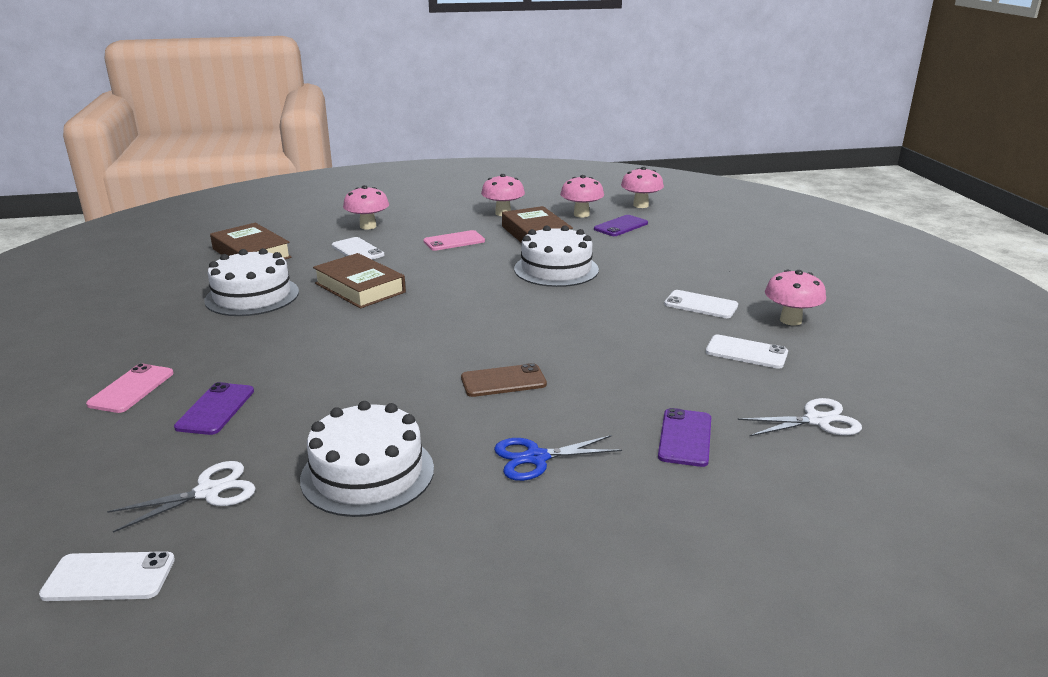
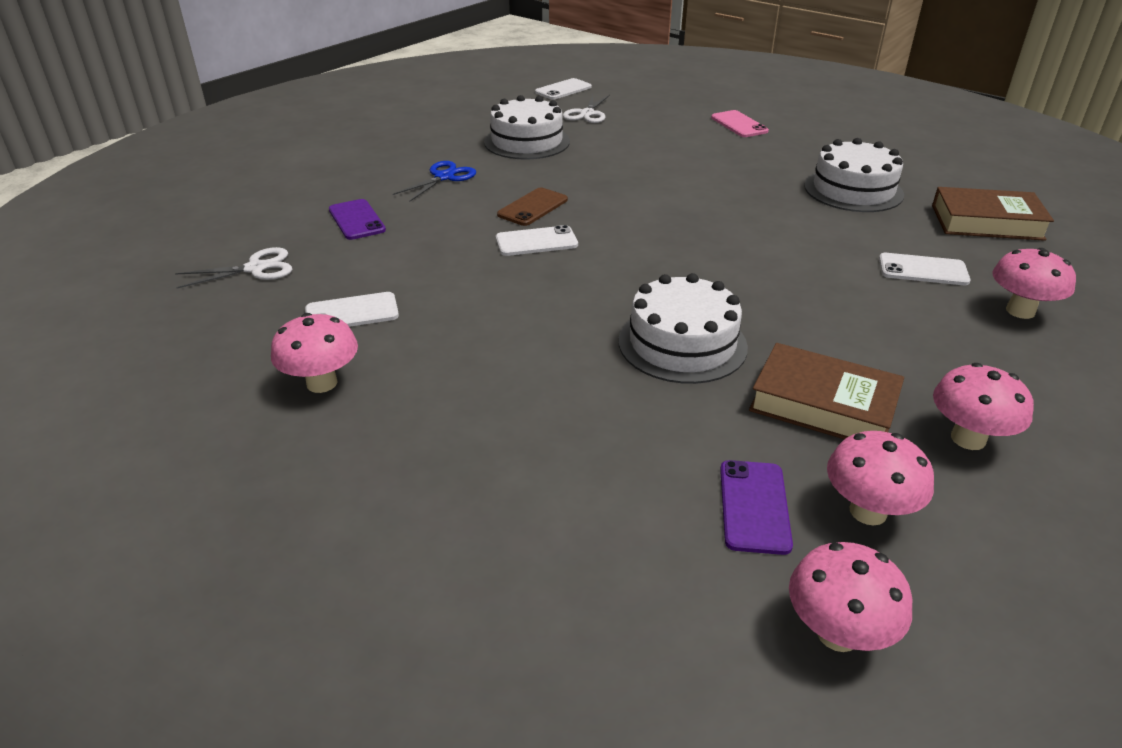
camera: 140 degrees right, 10 degrees up
(216, 409) = (669, 134): purple phone -> none
(360, 288) = (802, 231): brown book -> none
(454, 241) = (879, 335): pink phone -> none
(701, 305) = (448, 361): white phone -> white phone (536, 242)
(817, 420) = (256, 268): white scissors -> white scissors turned 150 degrees counterclockwise

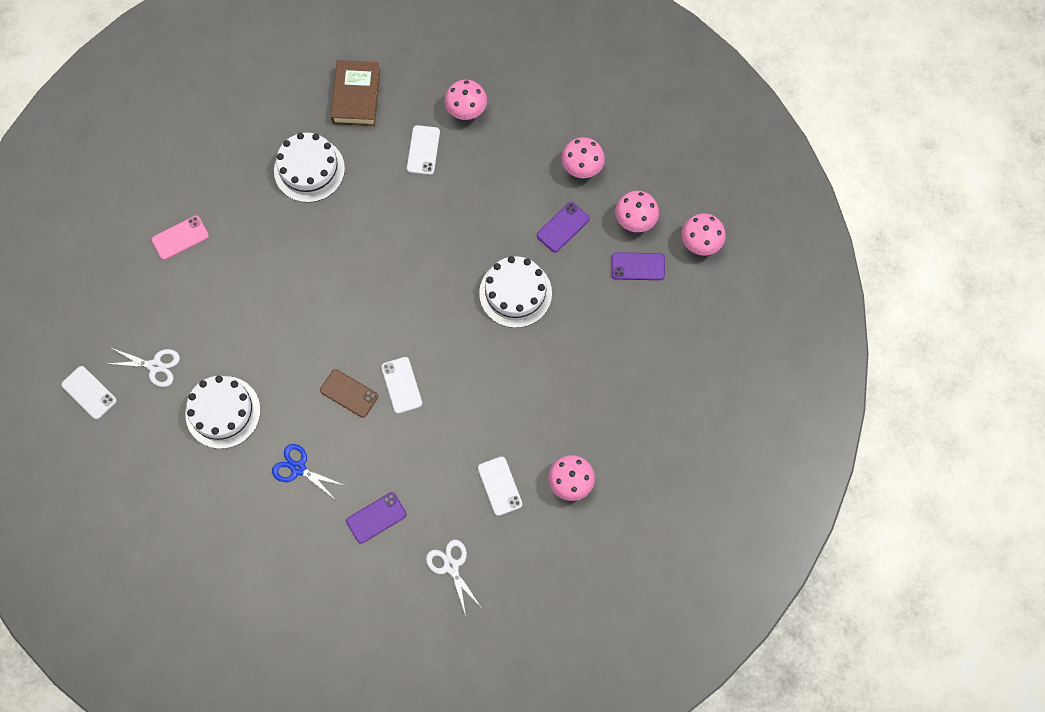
camera: 95 degrees left, 35 degrees up
(823, 405) = (563, 227): brown book -> purple phone

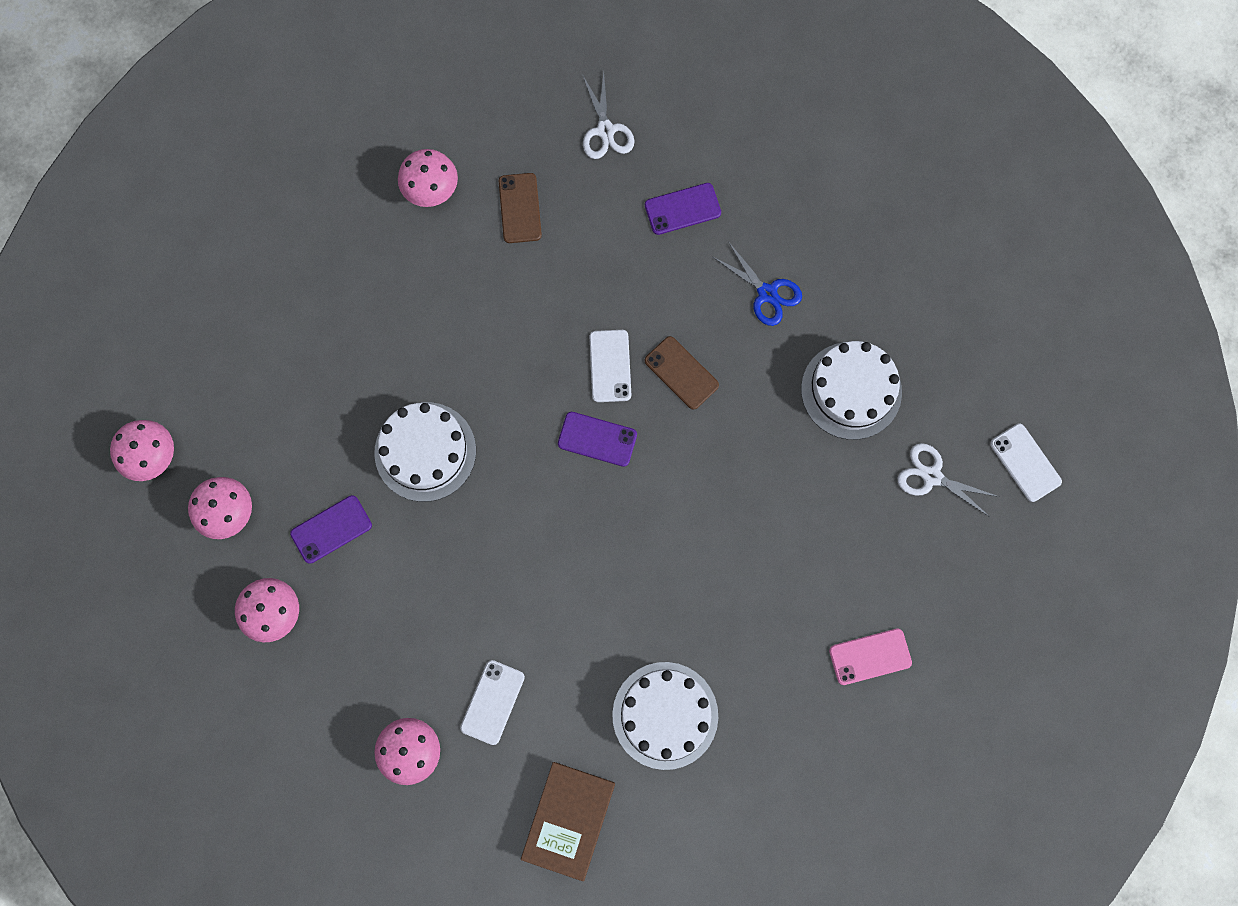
camera: 165 degrees left, 5 degrees up
(499, 486) = (520, 208): white phone -> brown phone
(638, 266) = (249, 446): purple phone -> purple phone (597, 439)

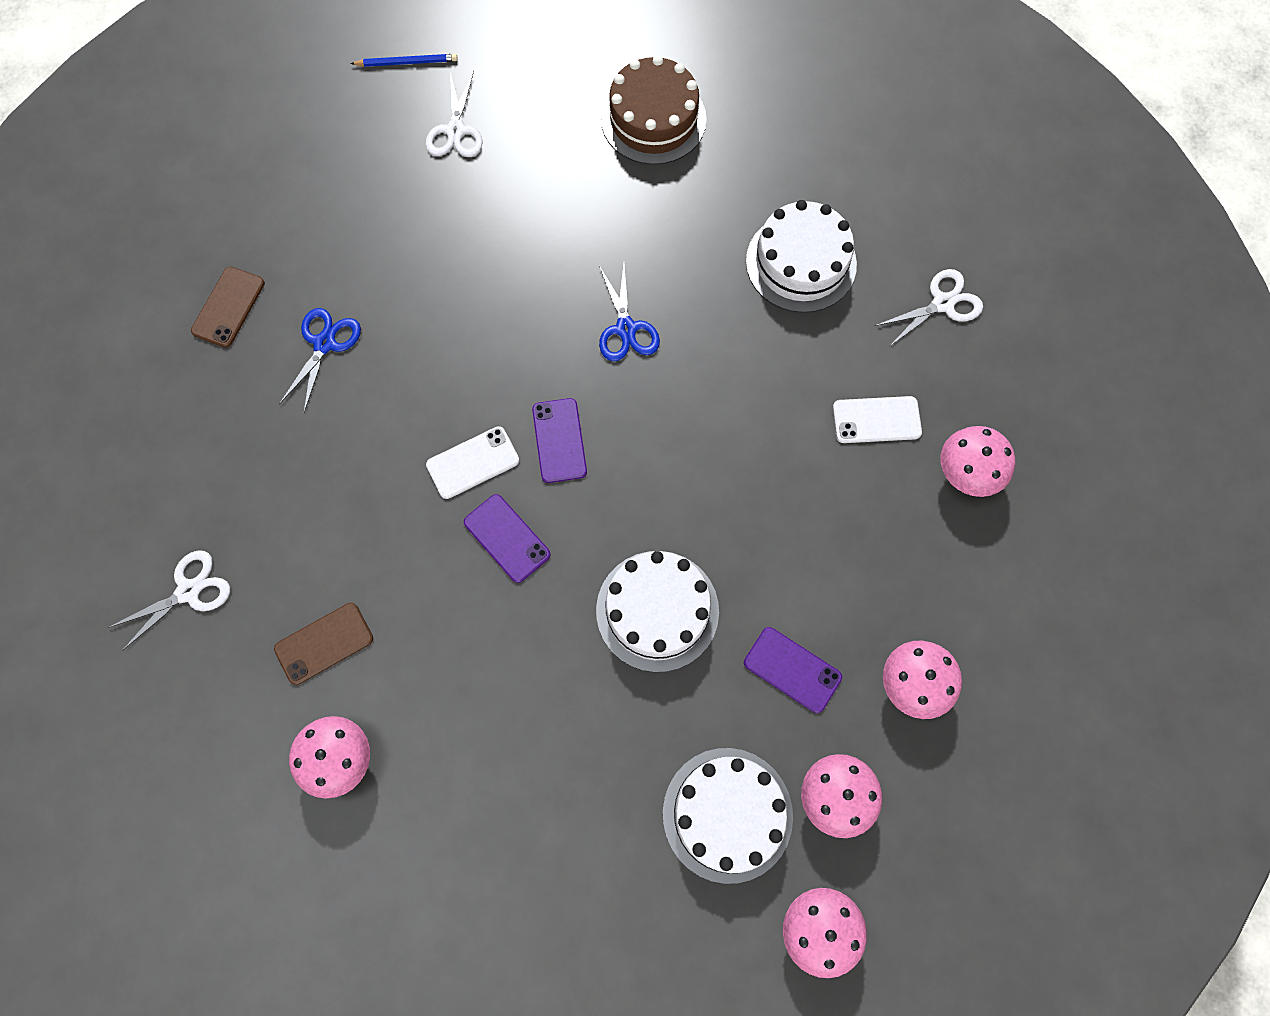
camera: 115 degrees left, 5 degrees down
(569, 820) = (942, 303): brown book -> white scissors
(671, 536) = (626, 328): none -> blue scissors
(681, 373) = (449, 389): brown phone -> brown phone (228, 307)
(682, 209) = (258, 466): purple phone -> purple phone (507, 538)
(851, 390) = (399, 228): white cake -> white cake (727, 814)
(870, 656) = (653, 119): pink phone -> brown cake
(1025, 462) = (406, 62): white phone -> blue pencil

